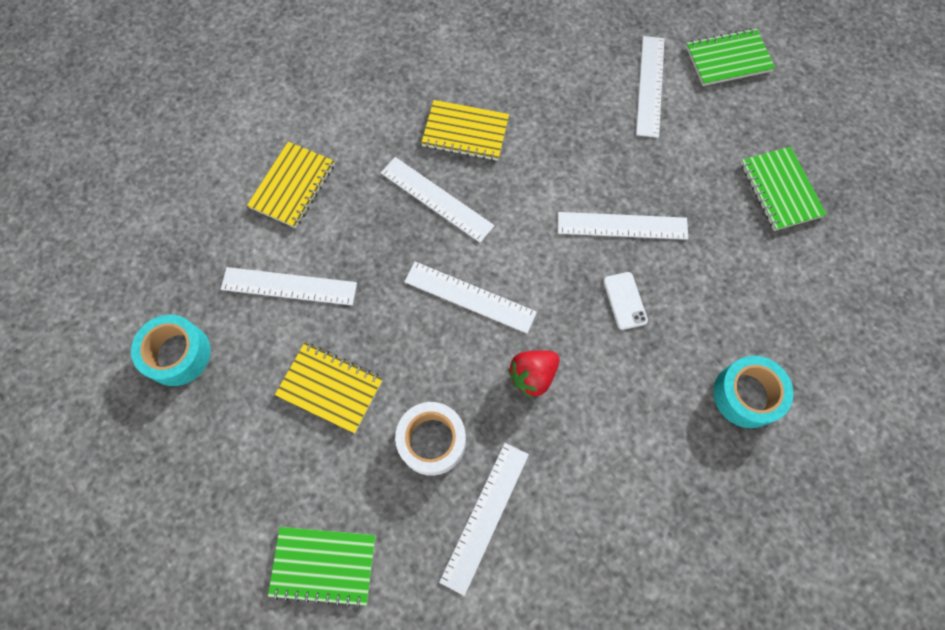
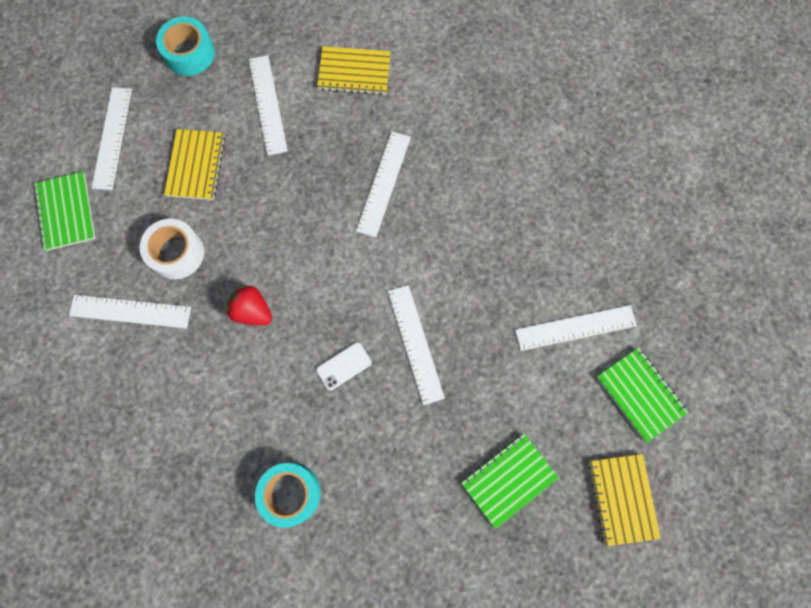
camera: 70 degrees right, 5 degrees up
(465, 132) = (457, 183): yellow notebook -> yellow notebook (622, 499)
(470, 296) = (304, 240): white ruler -> white ruler (112, 138)

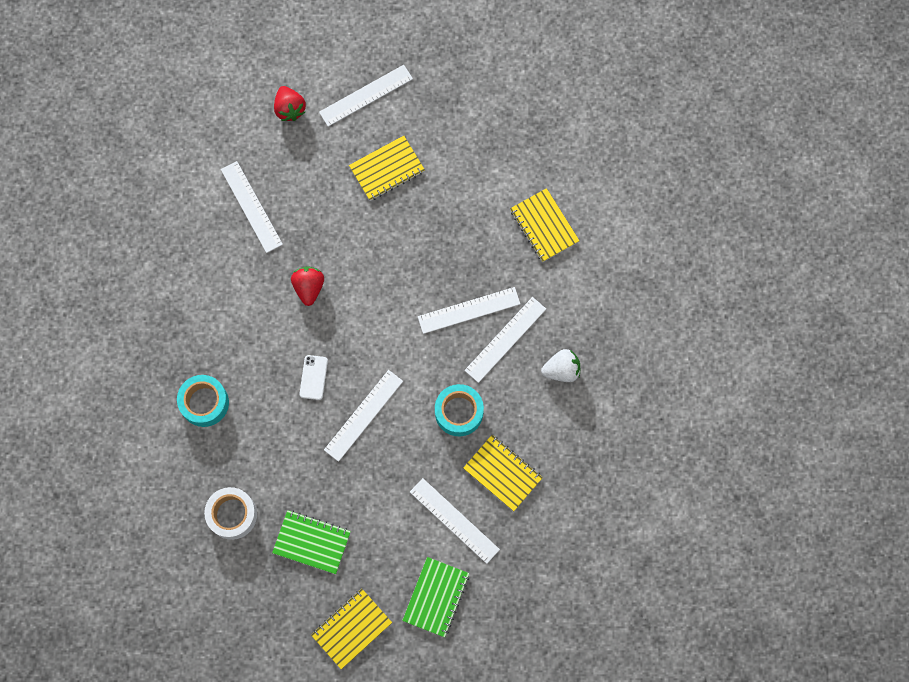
camera: 55 degrees right, 0 degrees up
(66, 212) = (290, 109): green notebook -> red strawberry
(177, 253) = (313, 205): white tape -> white tape (232, 515)
(189, 53) = (471, 97): turquoise tape -> turquoise tape (459, 412)
(267, 104) = (471, 183): white ruler -> white ruler (505, 339)
(344, 366) = (313, 377): white phone -> white phone turned 75 degrees clockwise
(496, 143) = (561, 370): none -> white strawberry
(558, 255) = (502, 473): none -> yellow notebook

